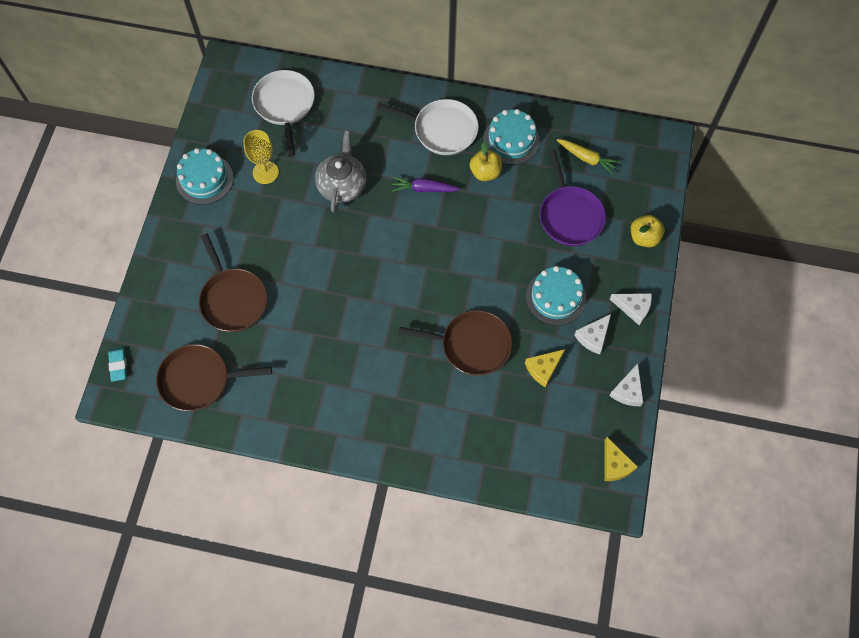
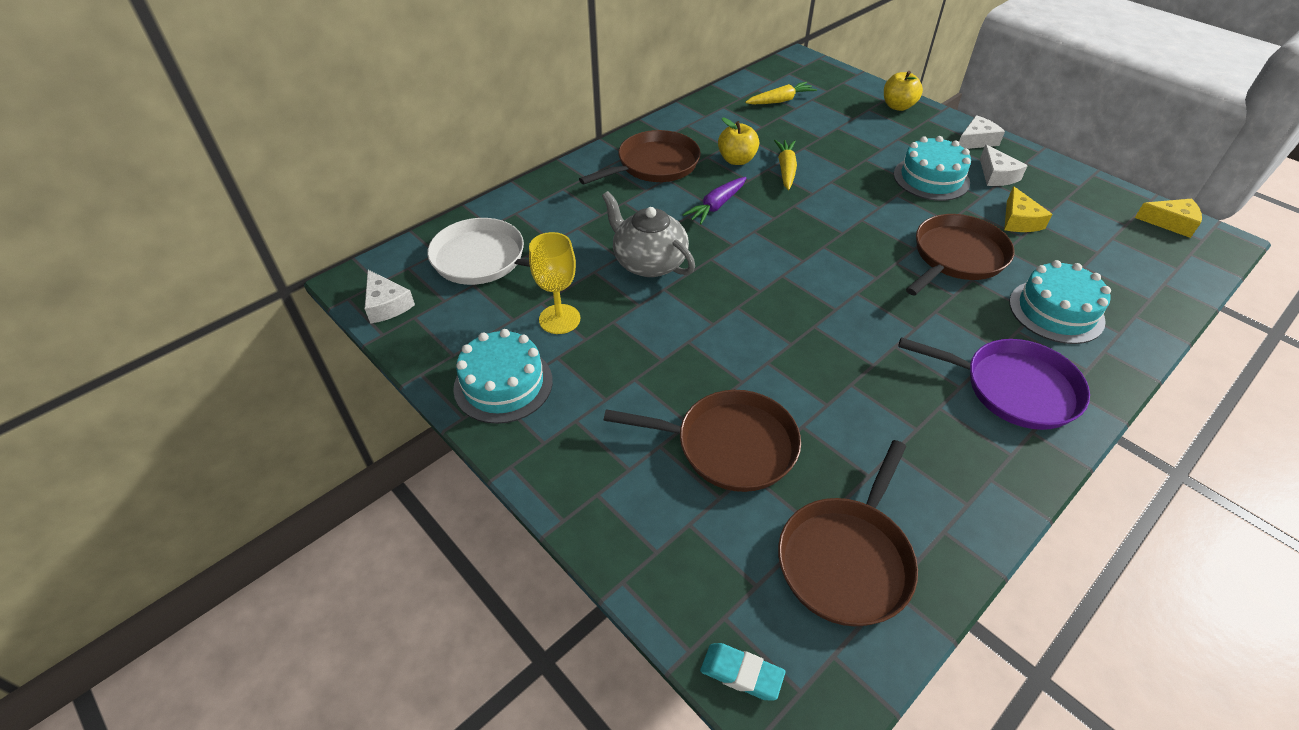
camera: 55 degrees left, 20 degrees down
(442, 130) = (654, 165): white pan -> brown pan
(496, 206) = (786, 170): none -> yellow carrot
(511, 140) = (714, 131): turquoise cake -> turquoise cake (1056, 311)
(569, 216) = (837, 133): purple pan -> purple pan (1014, 388)
(627, 390) = (1076, 180): white cheese -> white cheese (386, 305)

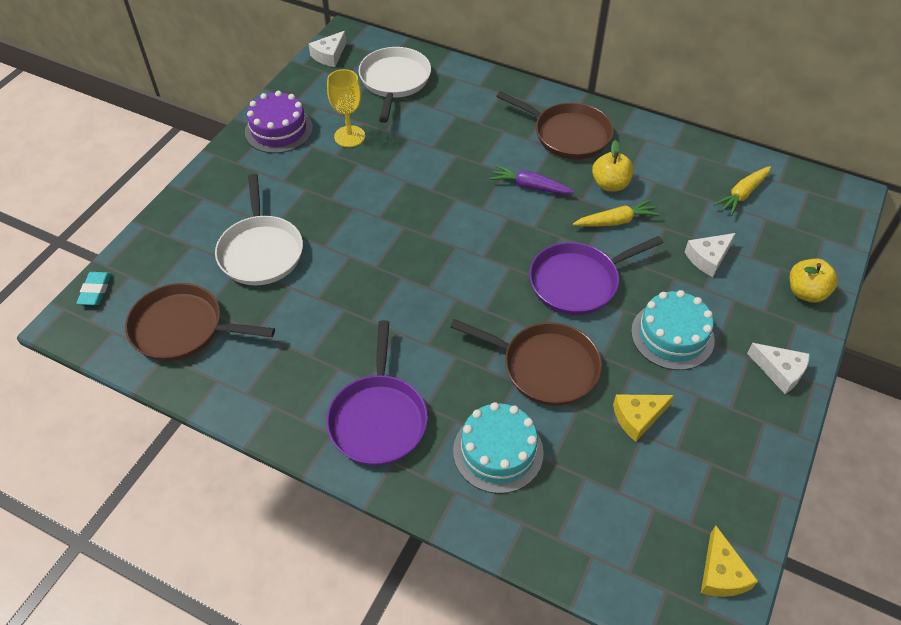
camera: 70 degrees right, 5 degrees up
(503, 384) = (279, 130): turquoise cake -> purple cake
(649, 262) = (433, 165): grey teapot -> none
(730, 445) = (261, 251): brown pan -> white pan
(780, 101) = (742, 194): yellow carrot -> yellow carrot turned 90 degrees clockwise
(856, 211) = (577, 282): none -> purple pan
(996, 175) = (716, 394): white cheese -> white cheese (708, 258)

